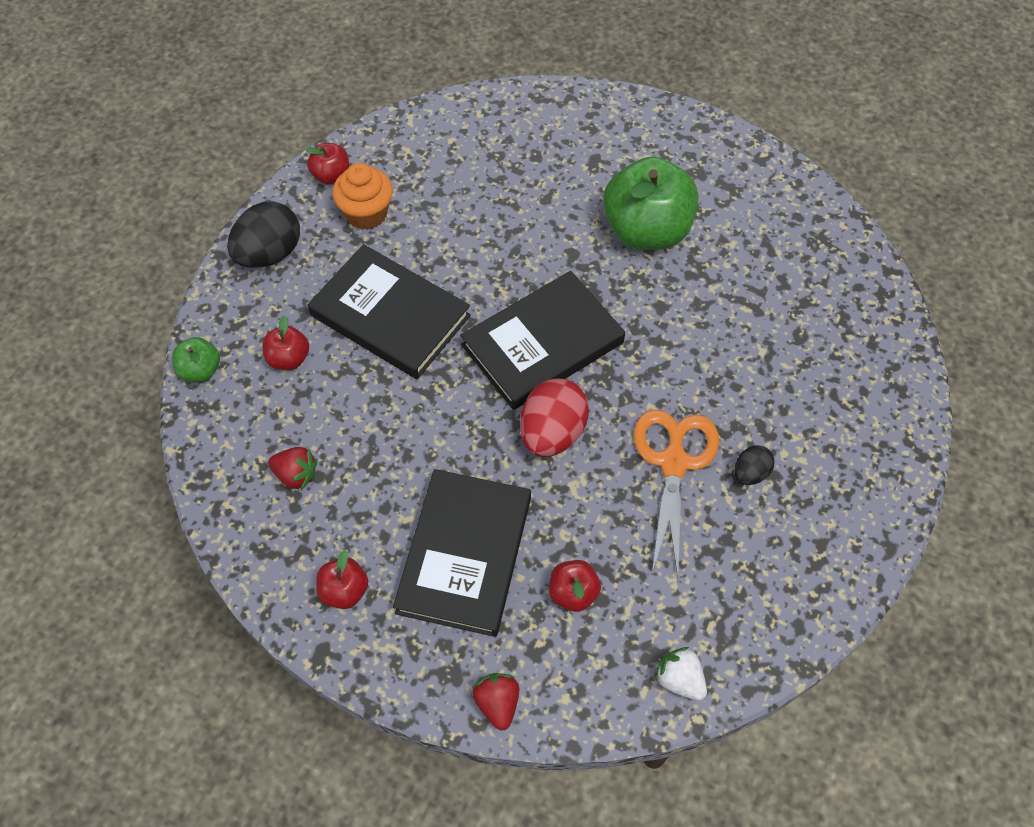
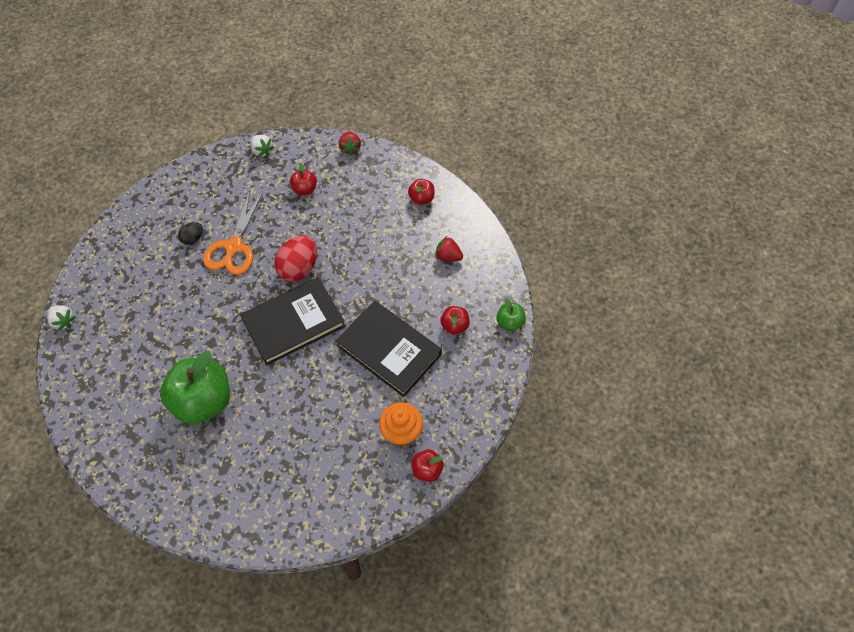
camera: 175 degrees left, 0 degrees up
(270, 253) = (471, 404): black egg -> none
(464, 554) = (358, 210): black book -> none
(897, 320) = (63, 321): none -> white strawberry

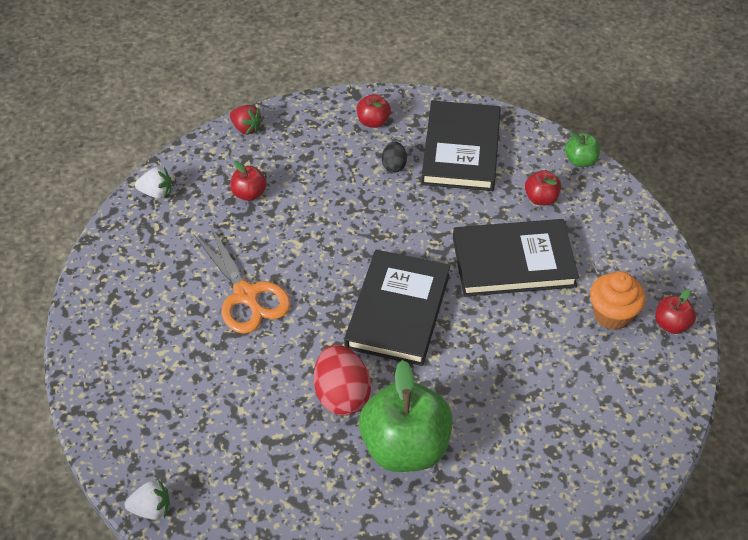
camera: 45 degrees left, 10 degrees down
(193, 238) = (191, 321): black egg -> black egg (394, 165)
(299, 268) = (338, 263): red egg -> red egg (342, 395)
(448, 256) = (461, 150): red strawberry -> black book

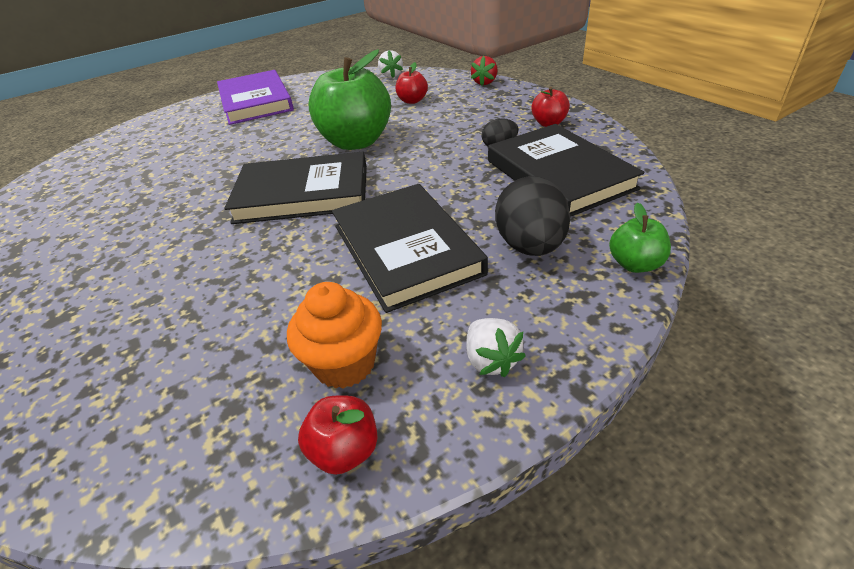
camera: 75 degrees right, 10 degrees down
(133, 331) = (255, 101): none -> purple book
(151, 509) = (90, 146): white strawberry -> white strawberry (491, 360)
(246, 295) = (301, 126): orange scissors -> none
(342, 395) = (193, 191): red egg -> none
(405, 447) = (124, 239): green apple -> green apple (356, 142)
(461, 150) = (559, 174): black book -> black book turned 75 degrees clockwise
(541, 198) = (530, 246): red apple -> black egg

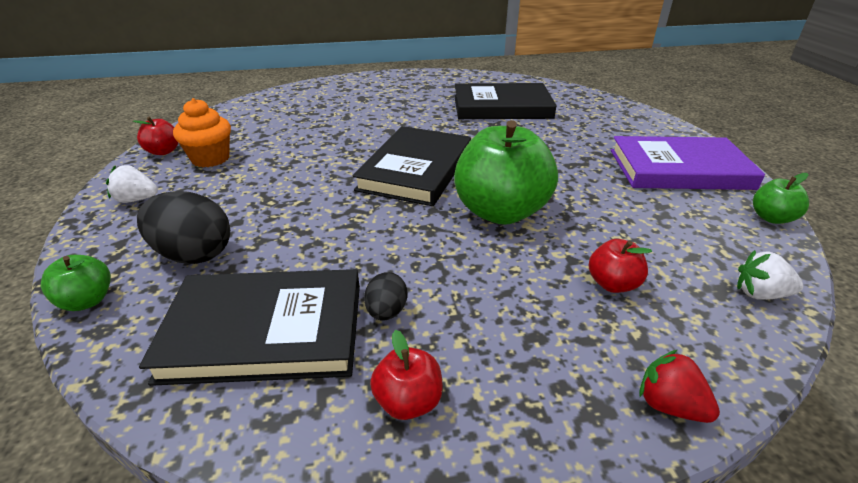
camera: 110 degrees right, 5 degrees down
(313, 77) = (771, 218): none -> green apple
(405, 249) = (277, 197): black book -> black book (502, 107)

